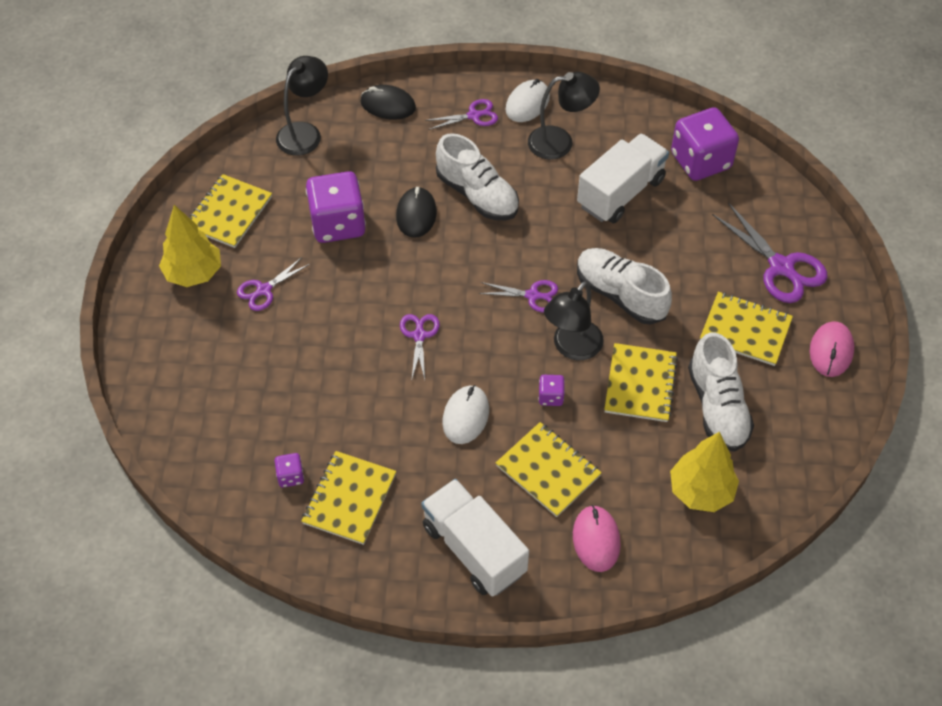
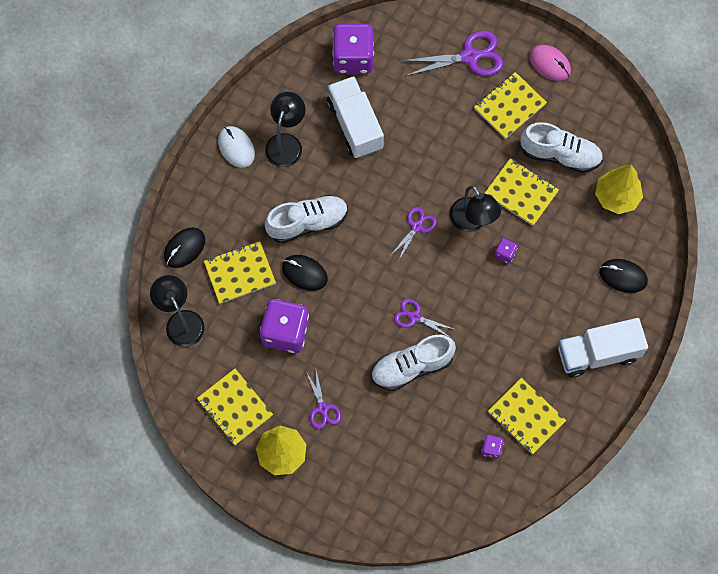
camera: 65 degrees left, 15 degrees up
(465, 416) = (495, 315): white mouse -> none
(474, 115) = (228, 190): purple scissors -> none
(548, 470) = (560, 282): yellow notebook -> yellow notebook (240, 273)
(596, 540) = (623, 276): pink mouse -> black mouse
(620, 295) = (443, 169): white shoe -> white shoe (411, 367)

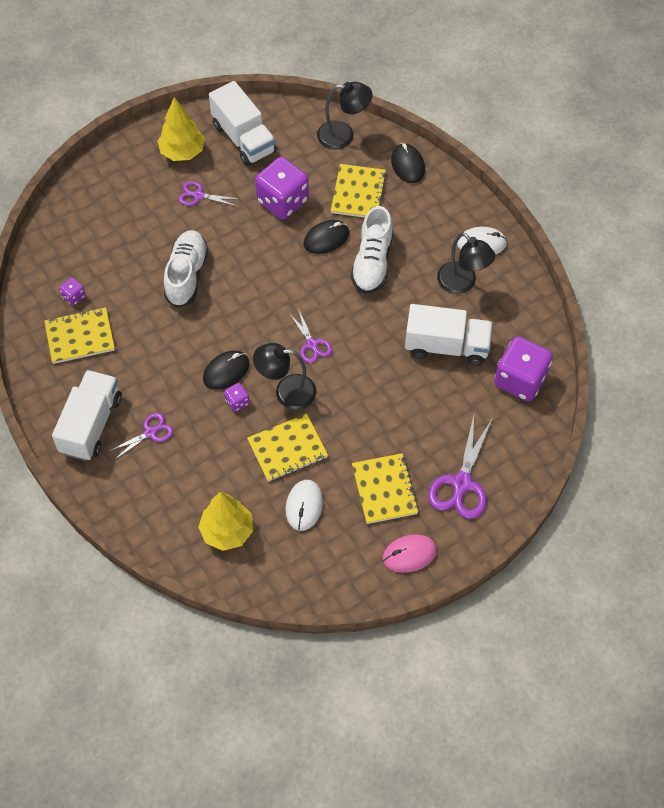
camera: 120 degrees right, 10 degrees down
(235, 407) = (243, 138): yellow notebook -> white truck
(414, 317) = (229, 299): purple scissors -> purple scissors (151, 432)
(560, 155) = (304, 506): white shoe -> white mouse
(623, 276) = (146, 489): black mouse -> black mouse (226, 371)

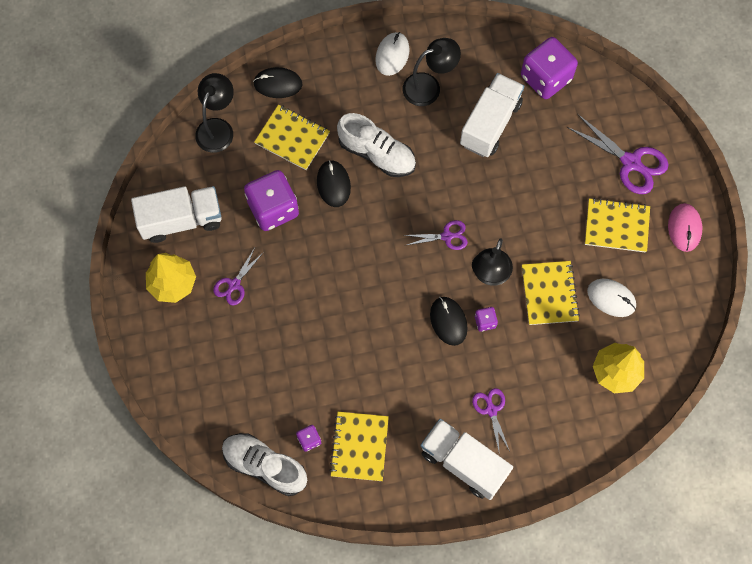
camera: 70 degrees left, 10 degrees up
(186, 275) = (325, 324): white shoe -> white shoe (265, 466)

